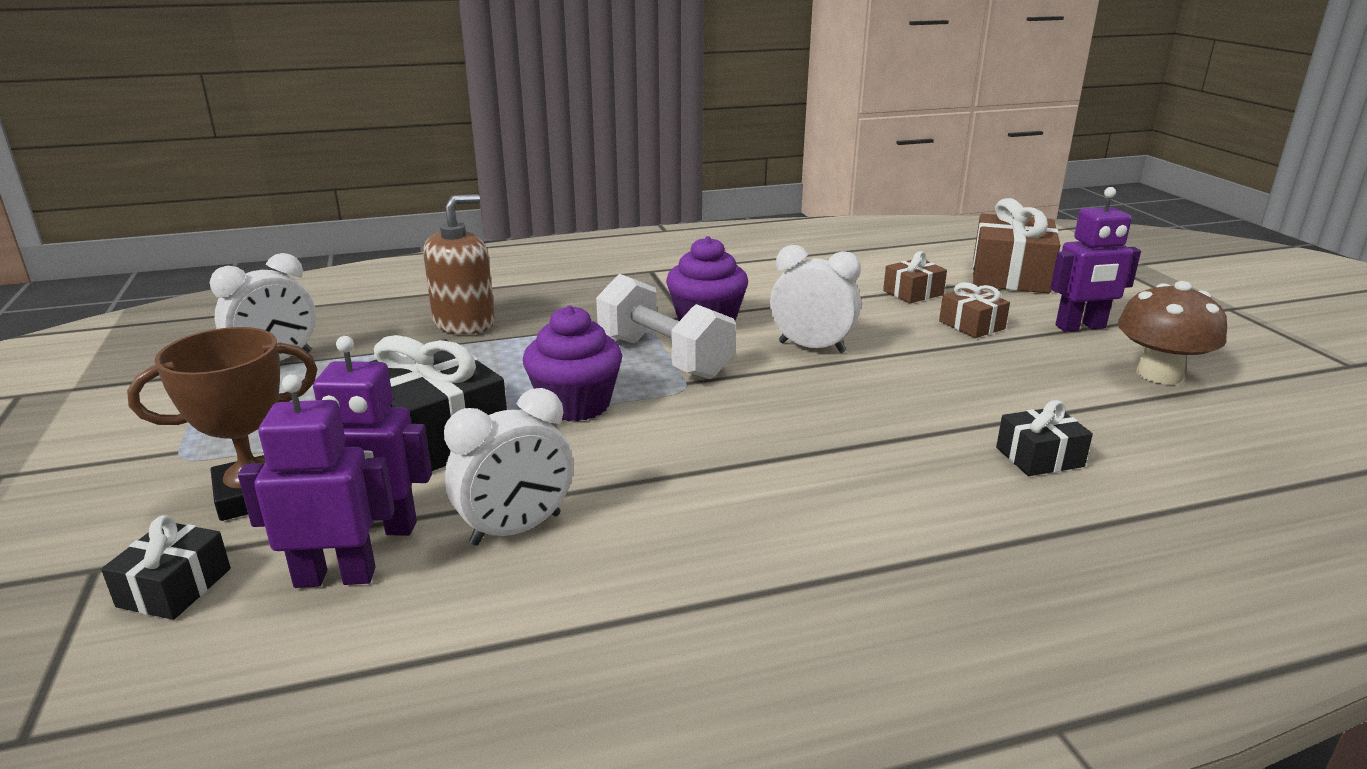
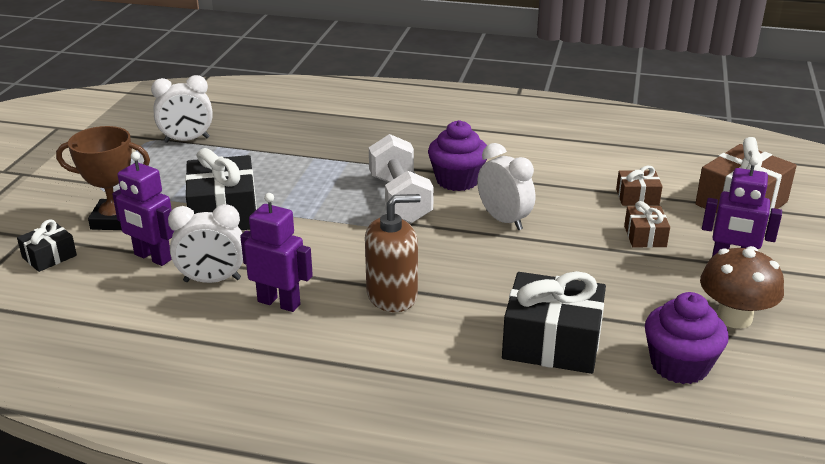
camera: 30 degrees right, 5 degrees up
(335, 577) = (114, 275): purple robot -> purple robot (279, 303)
(464, 323) = (308, 140): brown soap dispenser -> brown soap dispenser (392, 295)
(575, 404) = (314, 216): purple cupcake -> purple cupcake (679, 365)
(1039, 457) = (552, 342): black gift -> black gift, size x1.91

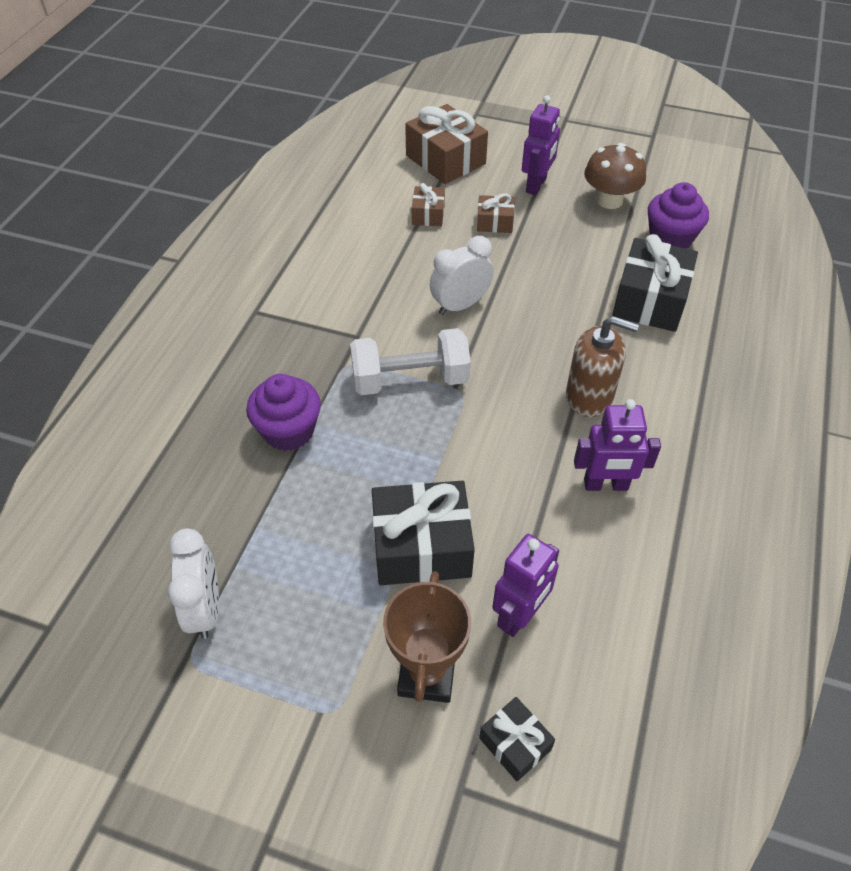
camera: 85 degrees left, 20 degrees up
(212, 280) = (567, 548): white clock -> none
(279, 303) = (606, 485): purple robot -> purple robot turned 120 degrees counterclockwise
(392, 295) = (589, 396): brown soap dispenser -> brown soap dispenser turned 120 degrees clockwise
(457, 180) = (376, 331): purple cupcake -> purple cupcake (288, 431)

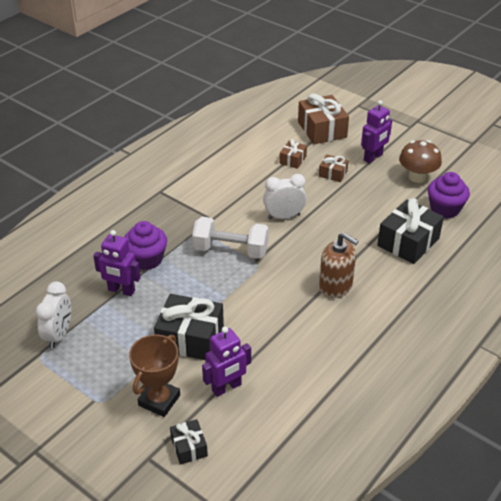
camera: 20 degrees right, 10 degrees down
(606, 485) = (317, 336): purple robot -> purple robot (121, 290)

